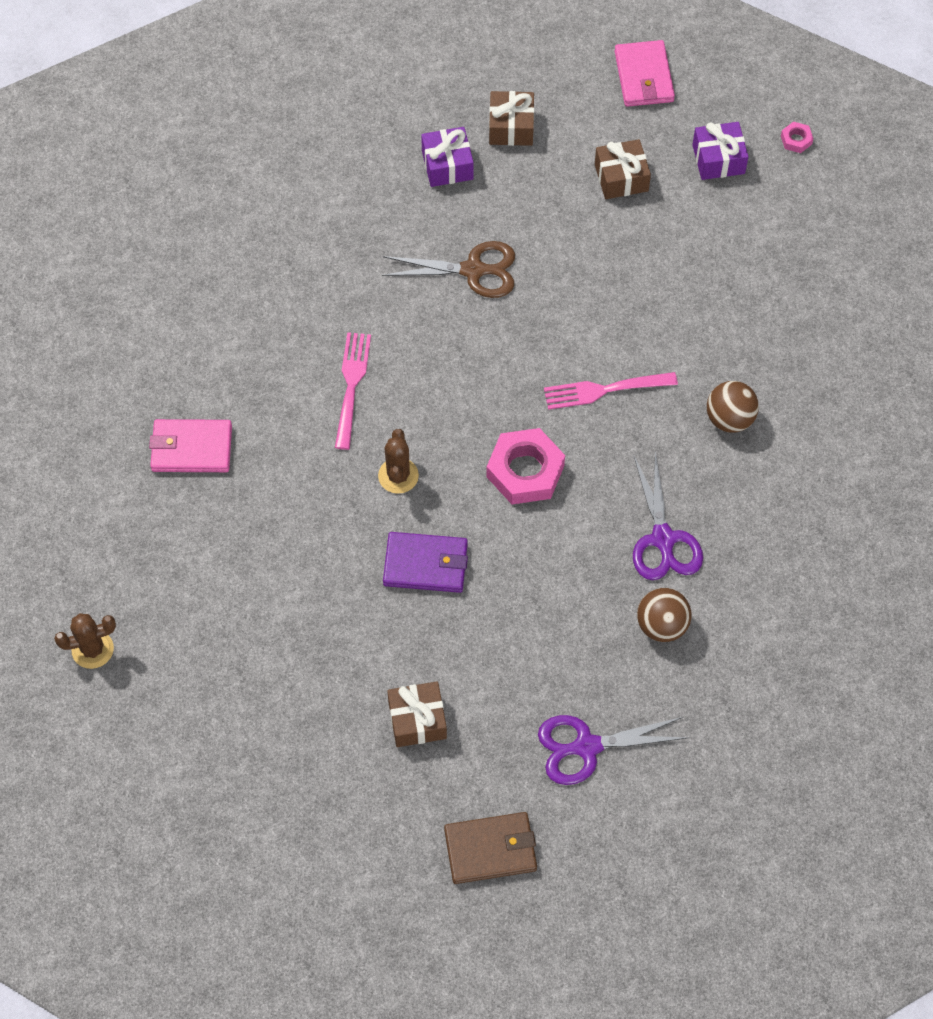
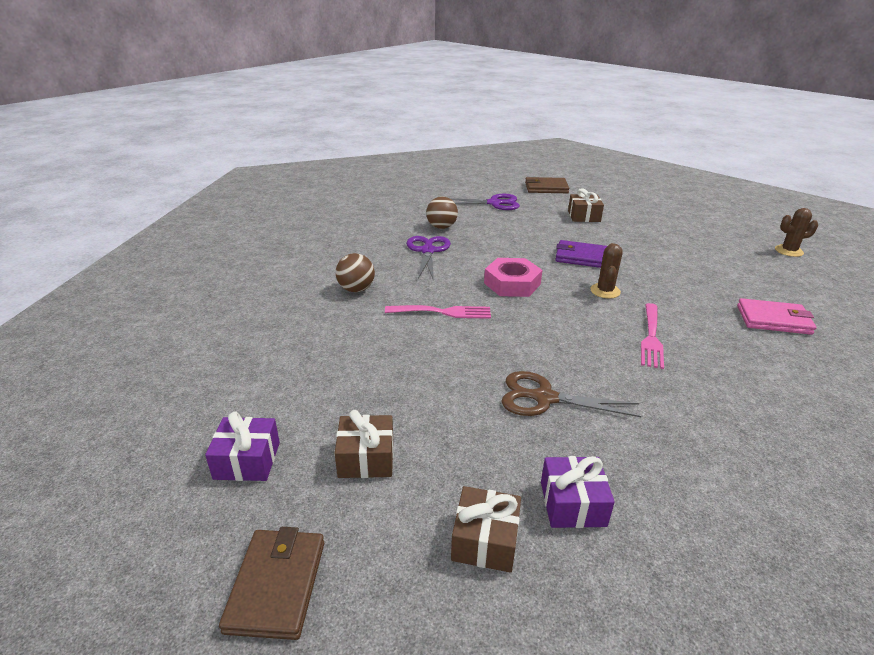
camera: 170 degrees left, 30 degrees down
(643, 77) = (277, 585): pink wallet -> brown wallet
(796, 140) = (145, 467): pink nut -> none

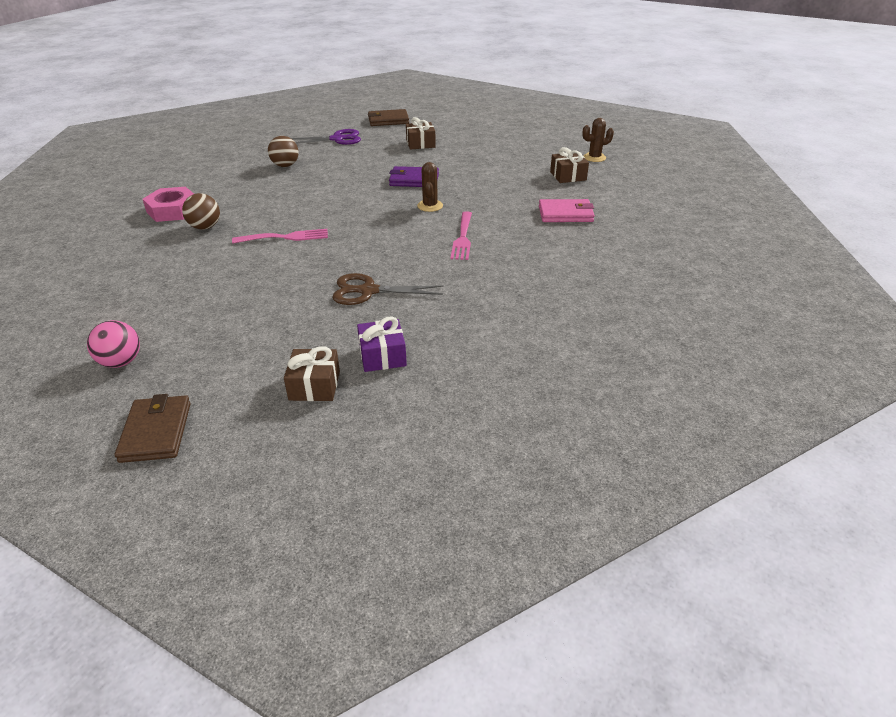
camera: 10 degrees left, 5 degrees up
(247, 460) = (121, 362): purple gift -> pink ball
(366, 458) = (221, 348): brown gift -> brown gift (568, 176)
(428, 251) = (272, 188): purple scissors -> none
(512, 283) = (348, 208): pink nut -> pink nut (173, 210)

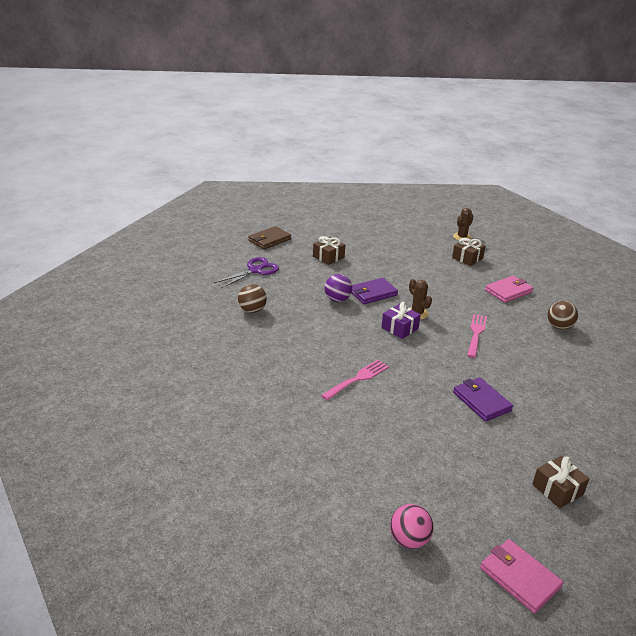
camera: 35 degrees left, 5 degrees down
(156, 432) = (519, 577): brown wallet -> pink wallet
(173, 210) = (224, 387): pink nut -> none
(205, 227) = (279, 393): brown ball -> brown ball (559, 327)
(368, 291) = (481, 401): brown scissors -> purple wallet
(372, 176) = (337, 299): none -> purple ball
(382, 356) = (562, 447): purple gift -> purple gift (400, 328)
(462, 238) = (476, 333): pink fork -> pink fork turned 135 degrees counterclockwise

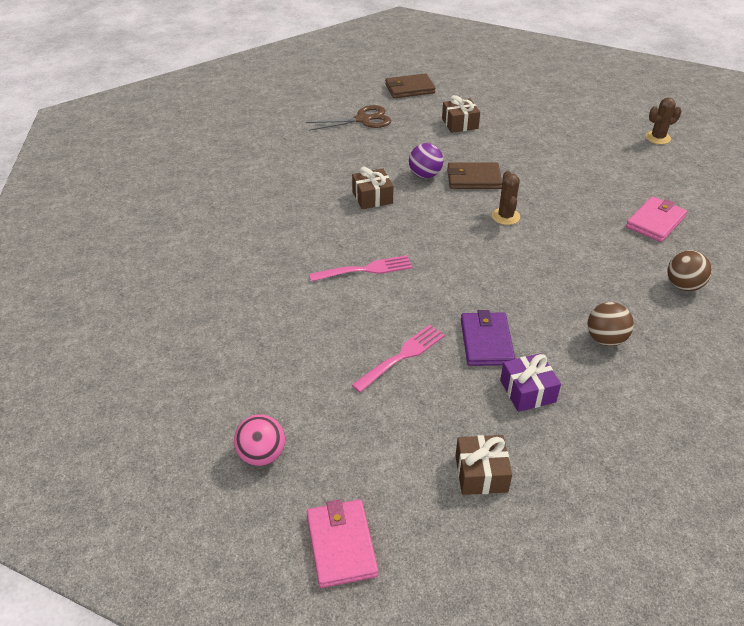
camera: 30 degrees right, 10 degrees up
(252, 310) = (321, 162): brown ball -> brown ball (605, 339)
(255, 270) = (363, 120): purple scissors -> brown scissors
(373, 293) = (473, 179): purple wallet -> brown wallet
(400, 328) = (467, 228): purple gift -> purple gift (527, 391)
(467, 258) = (638, 166): brown gift -> brown gift (372, 197)
(476, 333) = (558, 261): pink fork -> pink fork (402, 356)
(508, 291) = (655, 222): pink wallet -> pink wallet turned 45 degrees counterclockwise

